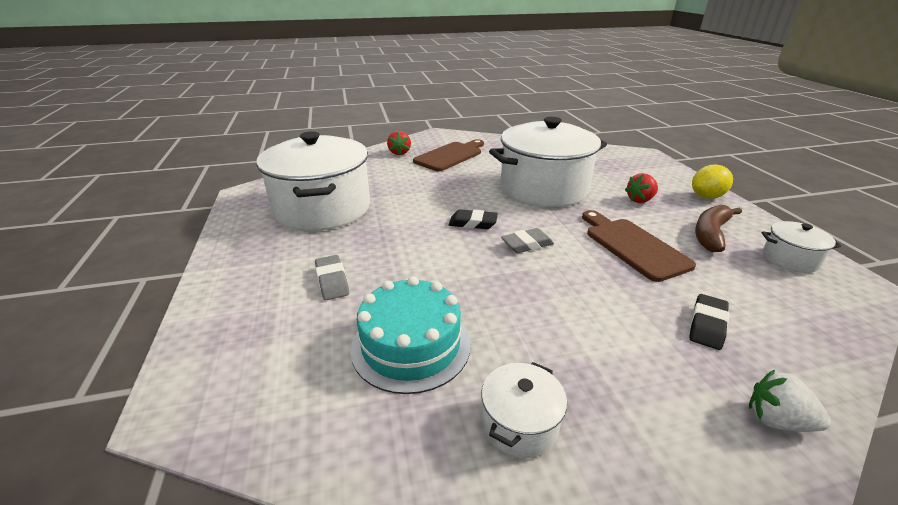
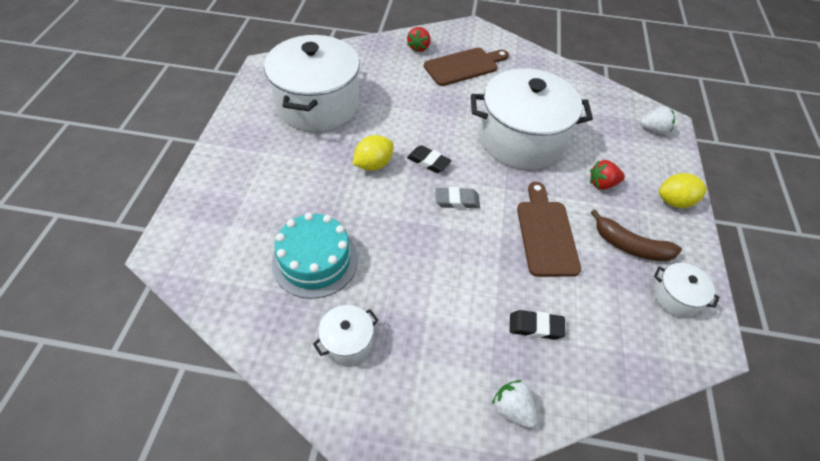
camera: 20 degrees right, 20 degrees up
(332, 281) = (290, 186): grey eraser -> none
(417, 239) = (373, 164): none -> yellow lemon
(640, 160) = (654, 129): none -> white strawberry
(707, 325) = (535, 327): black eraser -> black eraser turned 45 degrees clockwise
(711, 234) = (630, 246): brown banana -> brown banana turned 120 degrees counterclockwise

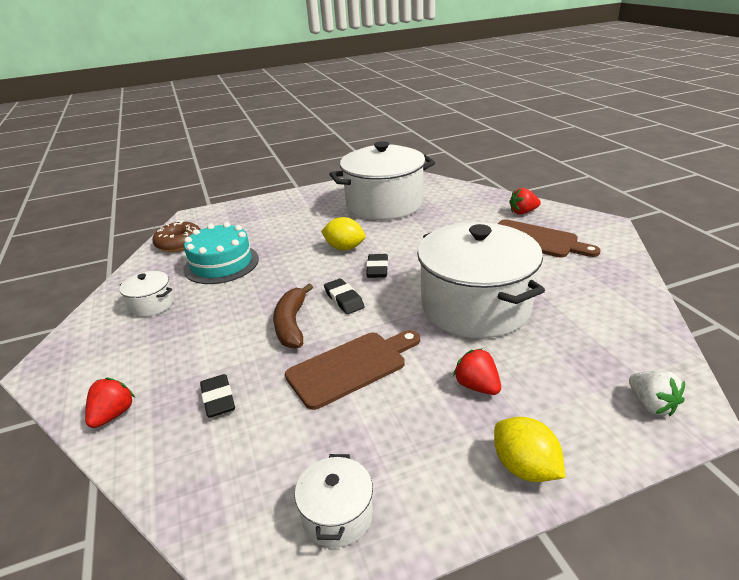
camera: 65 degrees right, 20 degrees down
(225, 284) = (179, 243): none -> brown donut
(457, 201) = (344, 299): grey eraser -> black eraser
(512, 409) = (113, 415): white strawberry -> red strawberry
(630, 246) = (393, 442): brown banana -> brown banana (292, 324)

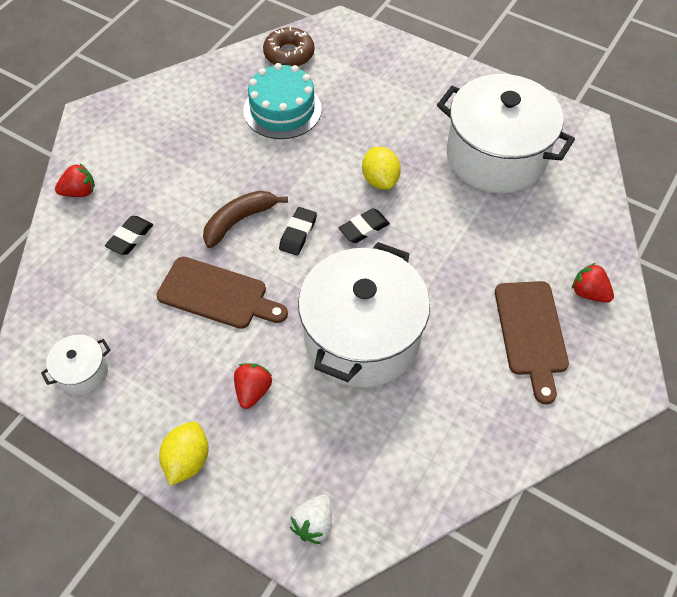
camera: 50 degrees right, 25 degrees up
(151, 305) = (195, 112): white pot -> none

